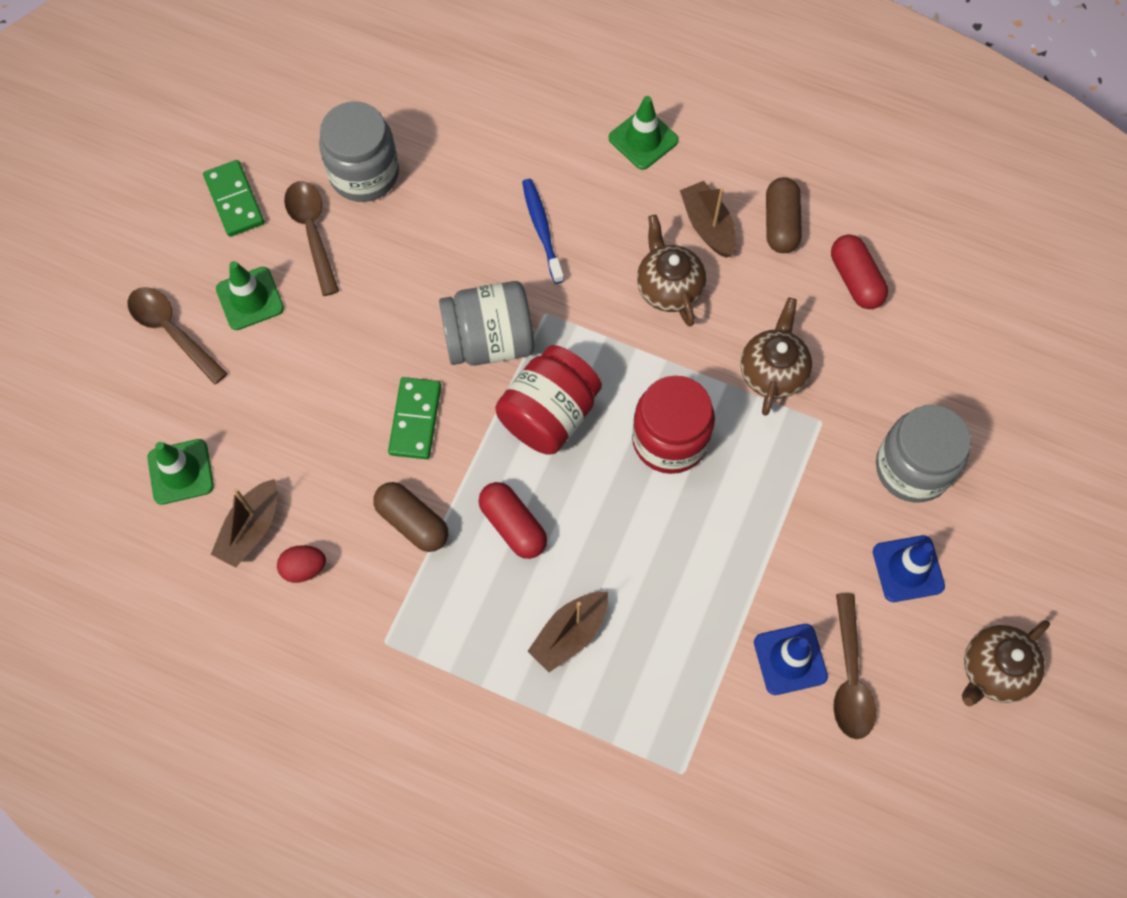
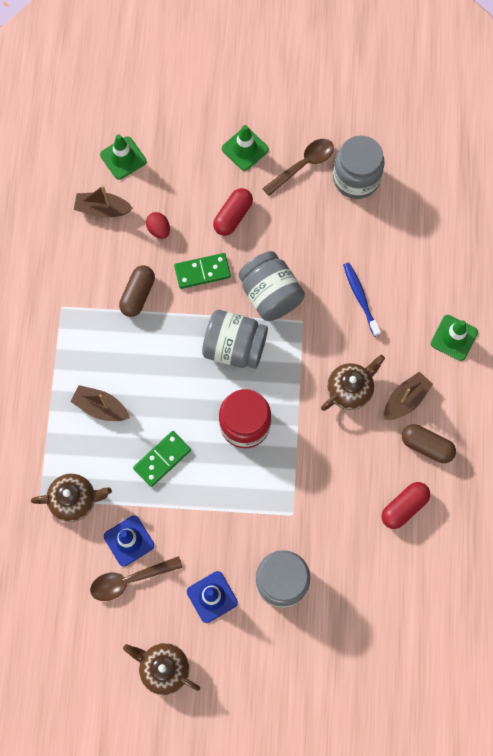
camera: 70 degrees right, 5 degrees up
(172, 332) = (207, 116): brown spoon -> none
(235, 200) = (307, 113): green domino -> green domino (162, 459)
(304, 568) = (89, 247): red egg -> red egg (159, 230)
(513, 525) = (156, 352): red capsule -> red capsule (233, 216)
(542, 229) = (360, 298): blue toothbrush -> blue toothbrush turned 75 degrees counterclockwise
(549, 414) = (234, 347): red jar -> grey jar
(772, 372) = (315, 473): brown teapot -> brown teapot (74, 500)
(781, 224) = (426, 446): brown capsule -> brown capsule turned 45 degrees clockwise

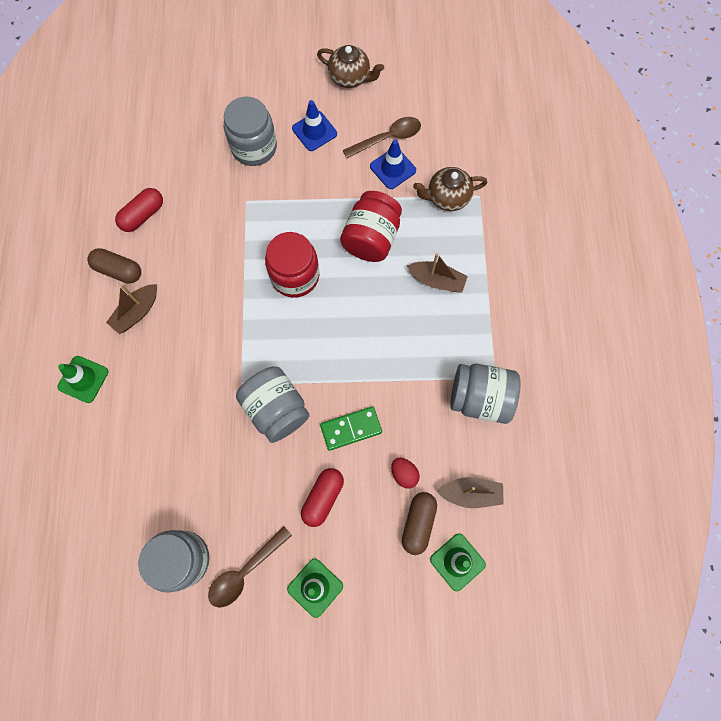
camera: 175 degrees right, 0 degrees up
(138, 295) = (417, 397): brown capsule -> brown capsule (418, 523)
(162, 459) = (371, 238): green domino -> red jar
(234, 347) = (310, 350): grey jar -> grey jar (480, 398)
(350, 390) = (192, 317): brown teapot -> none
(360, 298) = (180, 414): blue toothbrush -> none

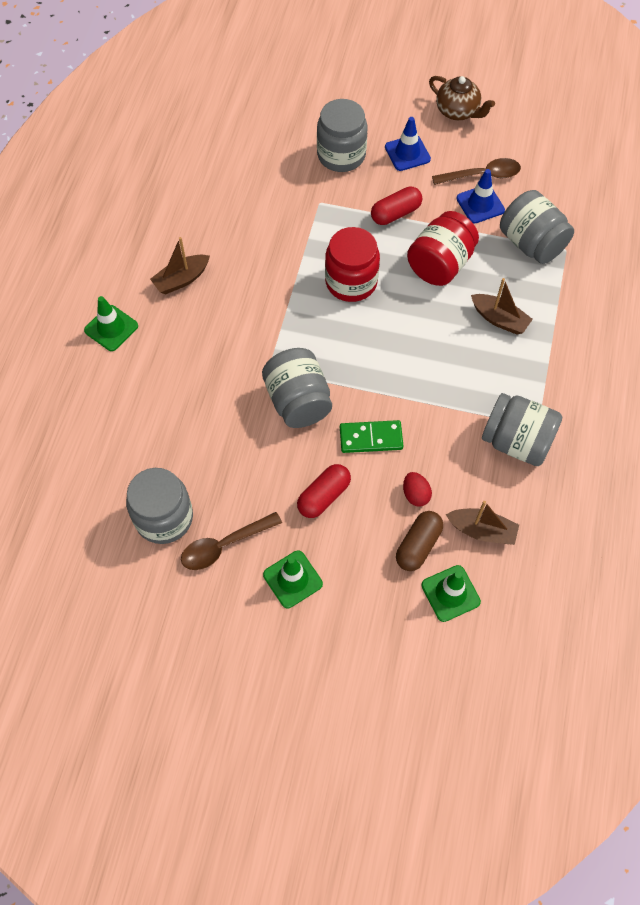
camera: 15 degrees right, 10 degrees down
(118, 270) = (174, 237): brown capsule -> none
(143, 215) = (212, 193): red capsule -> red capsule (395, 213)
(447, 197) = (531, 243): brown teapot -> grey jar

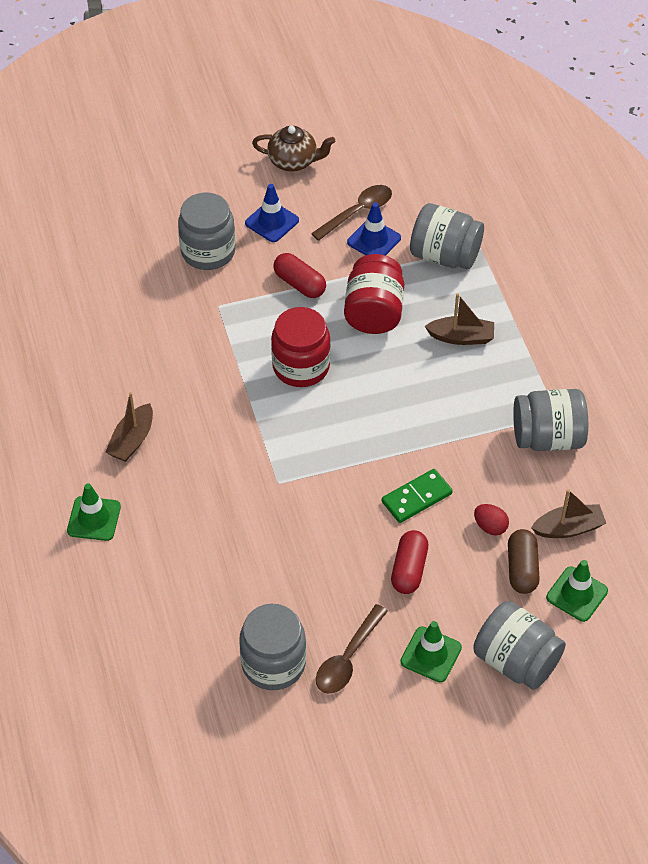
camera: 30 degrees left, 10 degrees down
(298, 401) = (326, 498): grey jar -> grey jar (516, 661)
(395, 213) = (299, 284): red capsule -> red capsule turned 75 degrees counterclockwise

